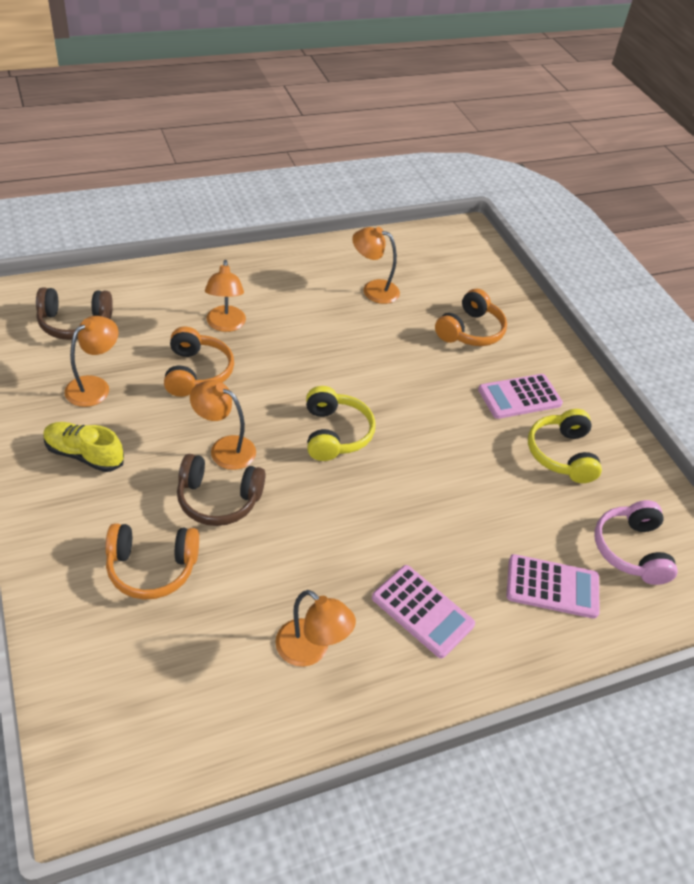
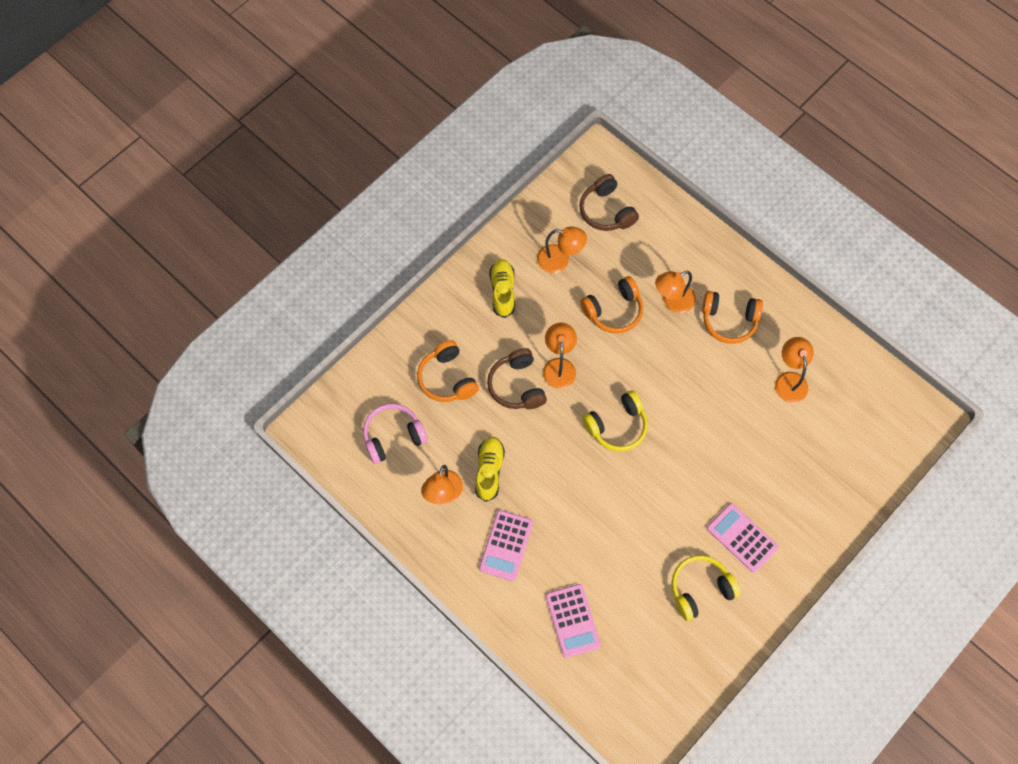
camera: 70 degrees right, 20 degrees up
(311, 582) = (489, 471): none -> yellow shoe
(470, 331) = (793, 473): orange headphones -> orange headphones (729, 321)
(630, 550) = (637, 665): pink headphones -> pink headphones (393, 436)

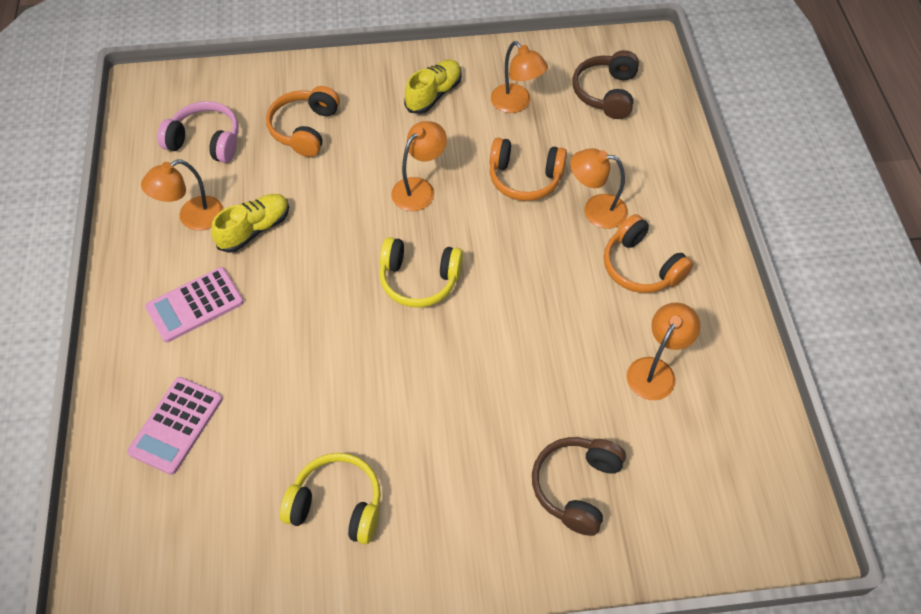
camera: 40 degrees right, 10 degrees down
(517, 385) = (361, 177): brown headphones -> brown headphones (576, 487)
(742, 538) = (438, 489): pink calculator -> none

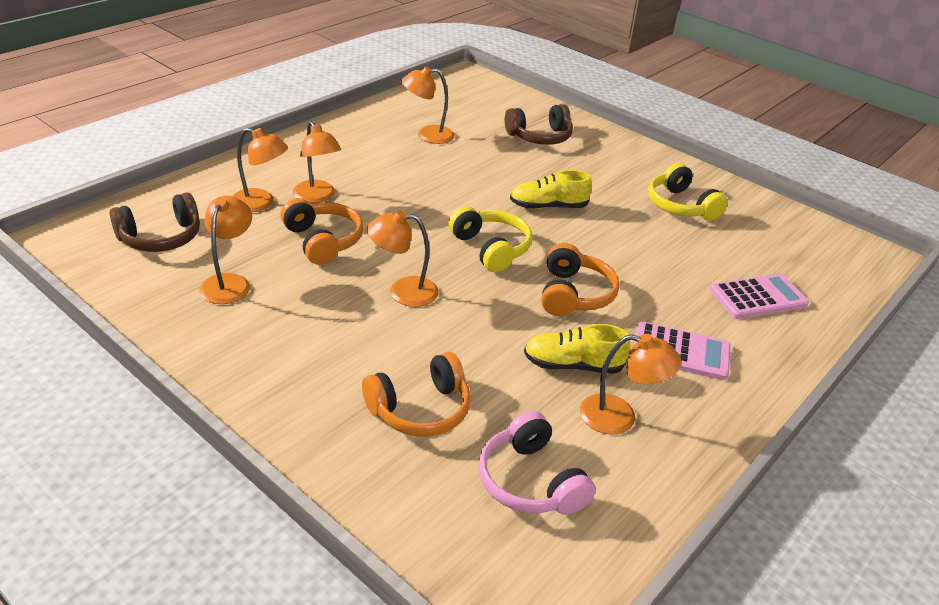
camera: 135 degrees left, 20 degrees down
(433, 94) = (269, 342): yellow shoe -> yellow shoe (548, 206)
(613, 168) = (260, 203): none -> orange lamp
(640, 267) = (350, 163): orange headphones -> orange headphones (574, 294)

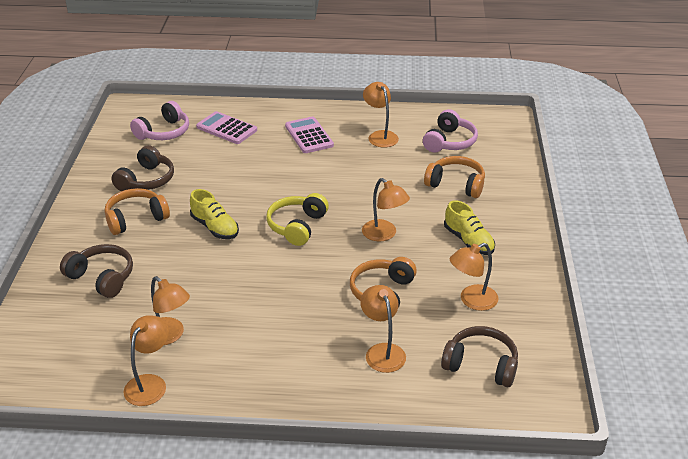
camera: 125 degrees left, 0 degrees up
(317, 197) = (337, 331): orange lamp -> orange lamp (150, 383)
(572, 365) = (363, 159): yellow shoe -> yellow shoe (468, 241)
(574, 294) = (303, 180): orange headphones -> orange headphones (136, 218)
(680, 206) = (146, 180): yellow headphones -> brown headphones
(784, 253) = (164, 132): none -> pink headphones

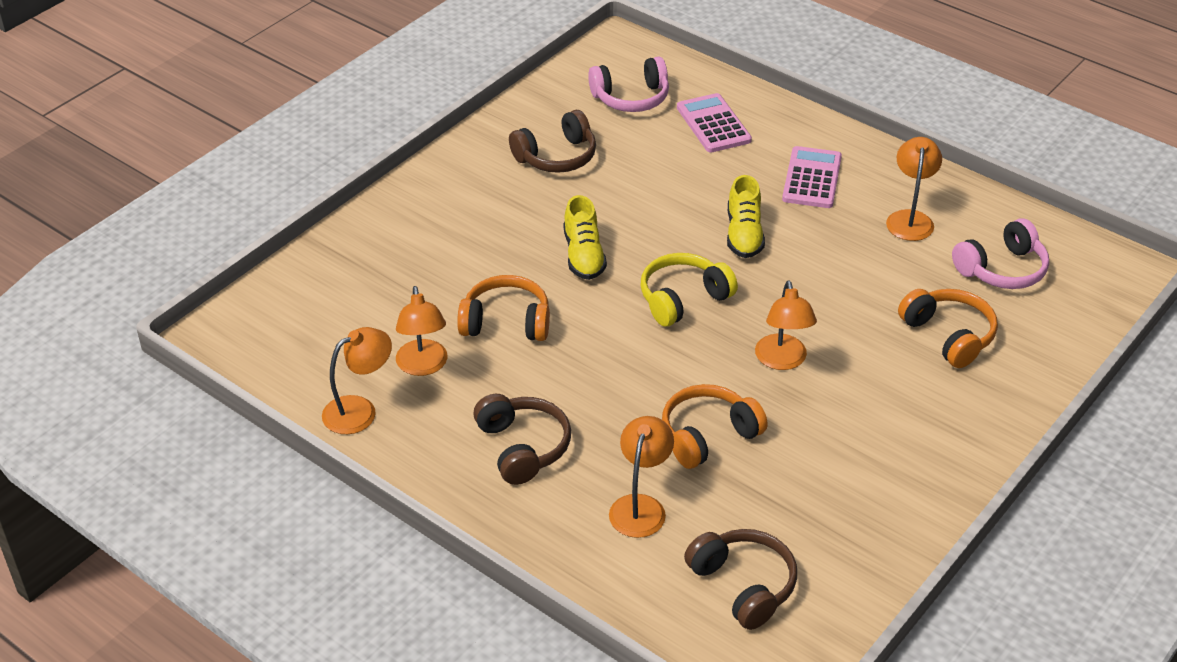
camera: 35 degrees right, 5 degrees up
(102, 277) = (409, 261): brown headphones -> brown headphones (523, 447)
(136, 218) = (504, 203): orange headphones -> orange headphones (506, 322)
(468, 241) = (886, 422): yellow shoe -> yellow shoe (744, 234)
(472, 300) = (812, 501): orange lamp -> none

